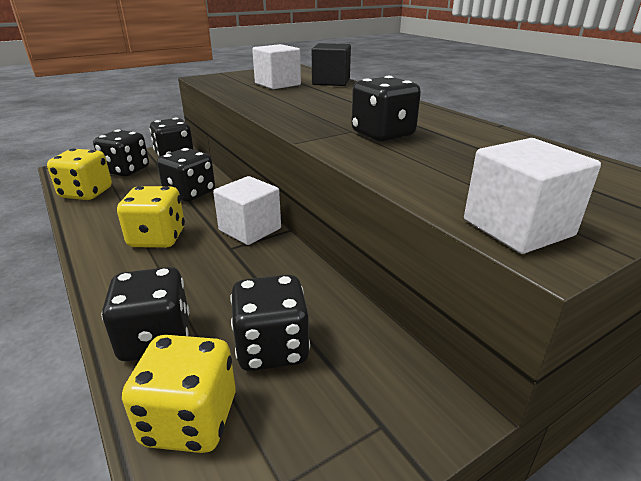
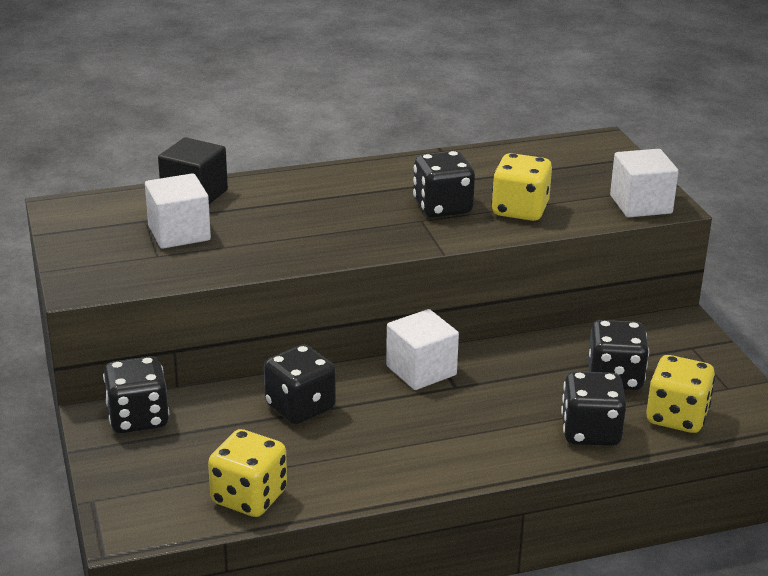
camera: 75 degrees left, 0 degrees up
(126, 170) = (176, 465): black dice -> none
(157, 238) = (415, 433): yellow dice -> yellow dice (520, 210)

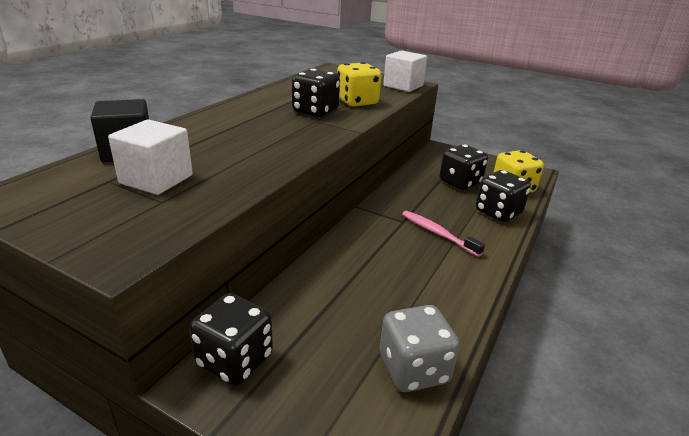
camera: 45 degrees left, 0 degrees up
(249, 497) = (413, 369): yellow dice -> grey dice
(300, 407) = (342, 280): black dice -> none
(421, 370) = (372, 221): white cube -> none
(470, 416) = (437, 233): none -> pink toothbrush

